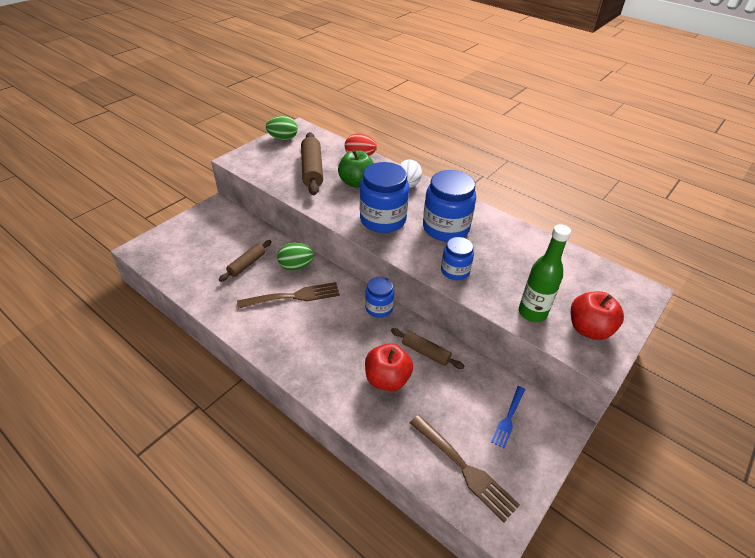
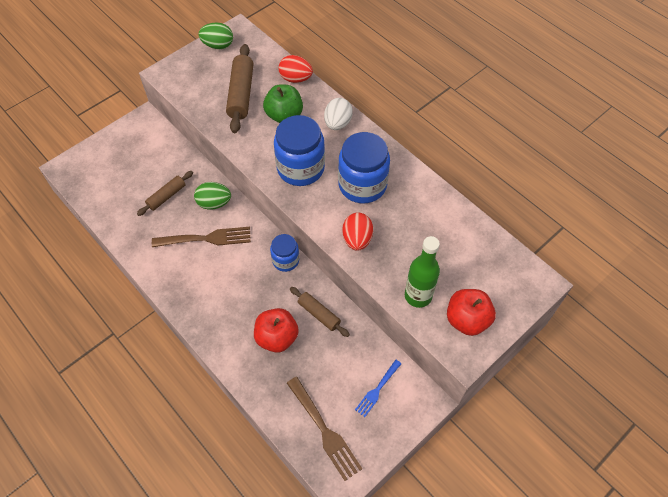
camera: 10 degrees right, 15 degrees up
(455, 271) = (357, 239): blue jar -> red egg

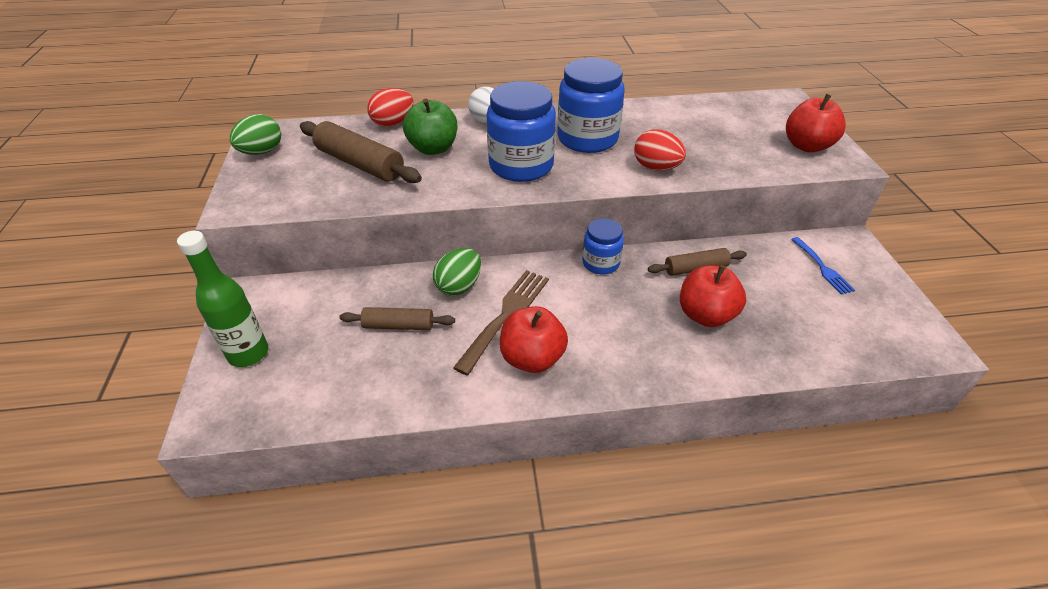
camera: 55 degrees left, 15 degrees down
(167, 196) = (399, 325): brown rolling pin -> brown rolling pin turned 75 degrees counterclockwise
(183, 268) = (532, 358): none -> red apple
(324, 431) = (860, 329): brown fork -> none
(418, 296) = (759, 160): green bottle -> green bottle (248, 353)

